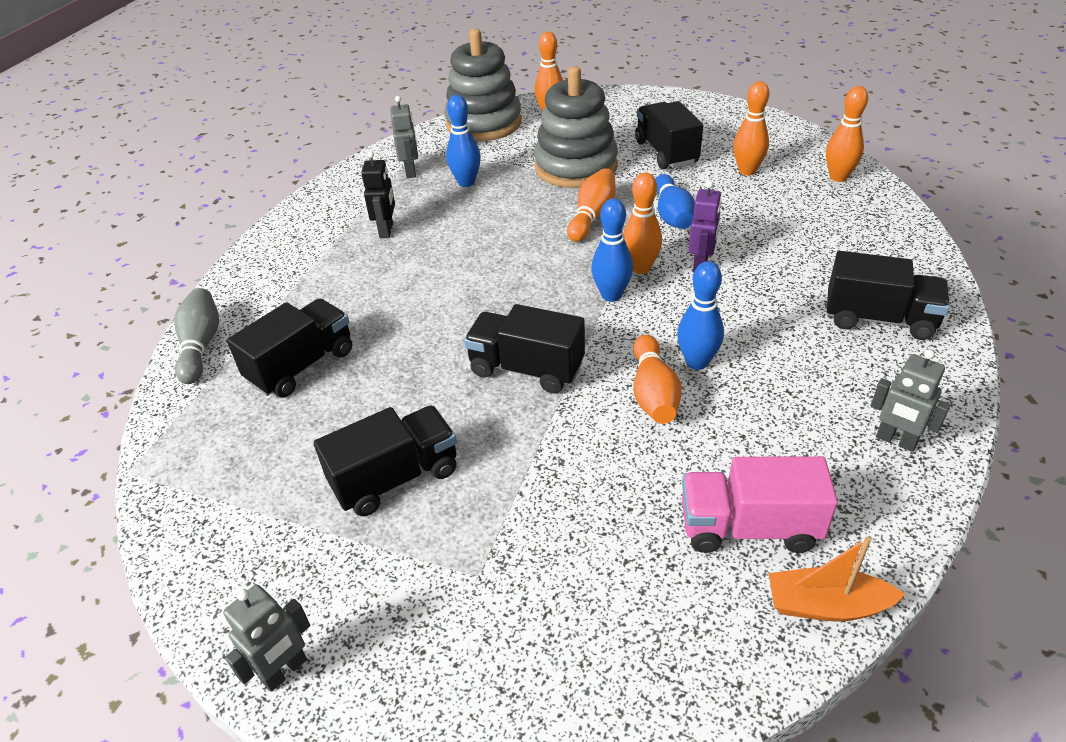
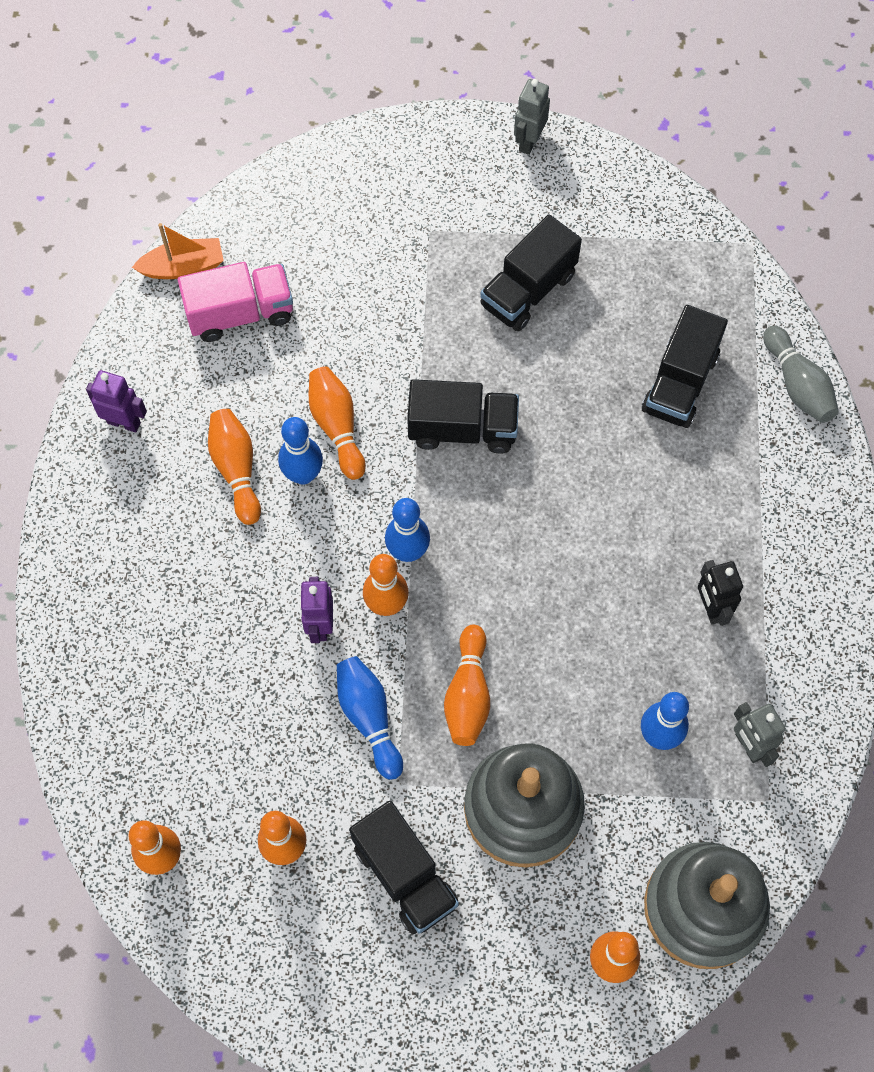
camera: 160 degrees right, 25 degrees up
(766, 377) = (236, 470): none -> orange bowling pin
(879, 319) = (127, 577): black truck -> none
(896, 440) = (124, 422): grey robot -> purple robot

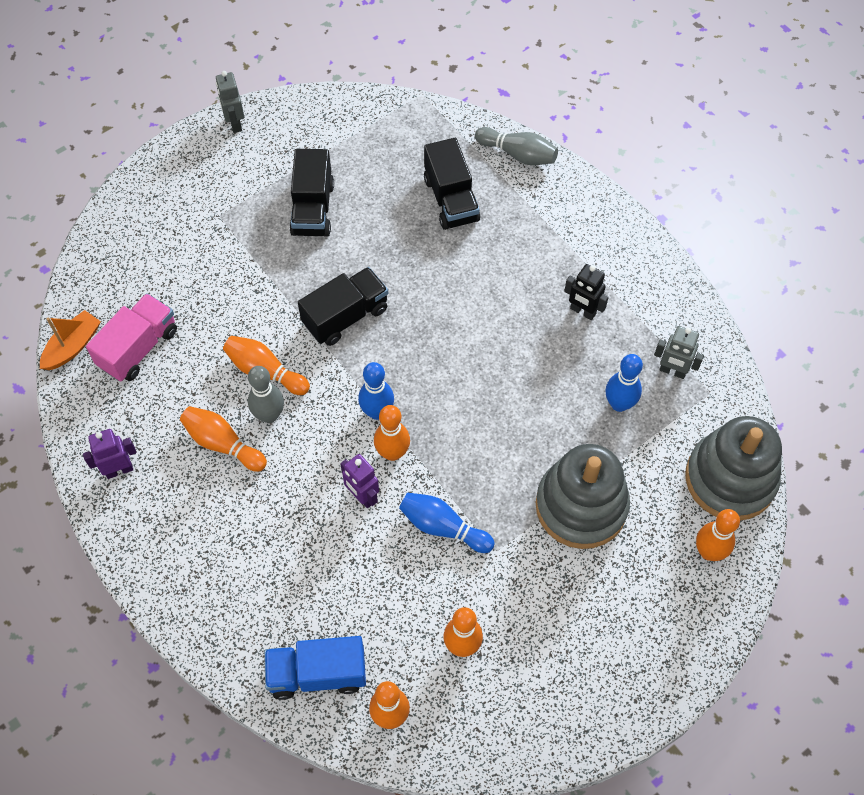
camera: 40 degrees left, 5 degrees down
(132, 762) = (317, 674): none -> blue truck
(303, 474) = (269, 415): blue bowling pin -> grey bowling pin
(405, 875) = (548, 601): black truck -> none
(468, 694) = (489, 466): orange bowling pin -> none

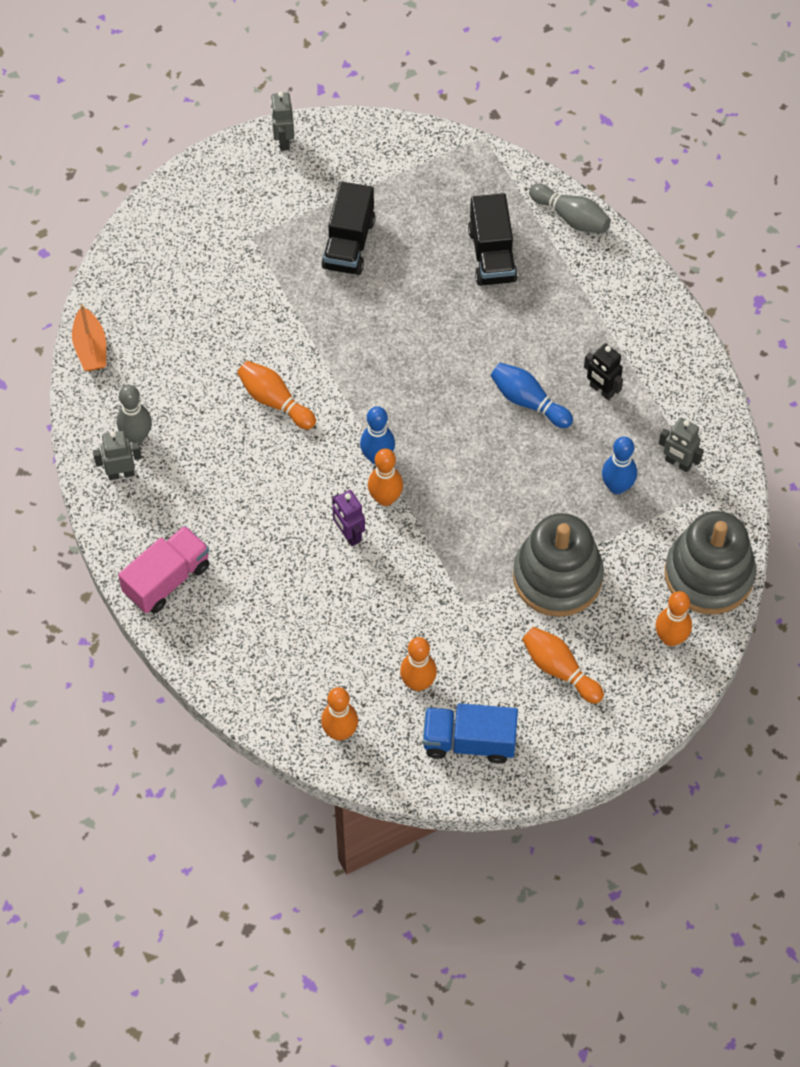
camera: 10 degrees right, 0 degrees up
(73, 346) = (90, 347): orange boat -> orange boat turned 120 degrees clockwise
(119, 470) = (121, 473): purple robot -> grey robot
(138, 348) = (154, 359): pink truck -> pink truck (167, 579)
(223, 444) = (223, 464): orange bowling pin -> orange bowling pin (559, 669)
(269, 415) = (272, 444): grey bowling pin -> grey bowling pin (136, 436)
(317, 674) = (279, 686): blue truck -> blue truck (469, 741)
(345, 316) = (363, 359): black truck -> none
(443, 527) = (421, 575): blue bowling pin -> blue bowling pin (528, 401)

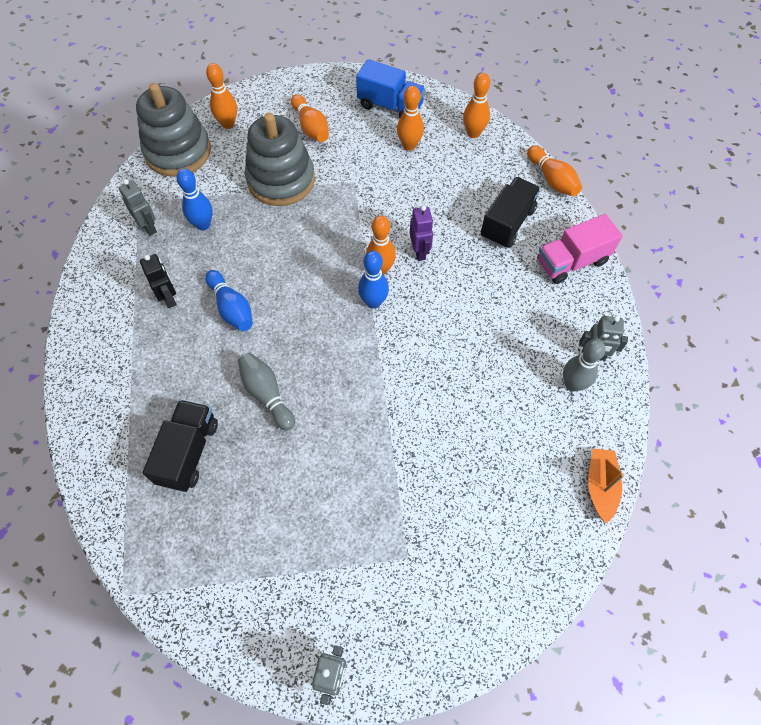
camera: 160 degrees left, 0 degrees up
(275, 401) = (441, 376): orange bowling pin -> orange bowling pin (552, 179)
(349, 244) = (315, 513): black truck -> black truck (507, 223)
(571, 217) = (95, 466): grey bowling pin -> grey bowling pin (267, 394)

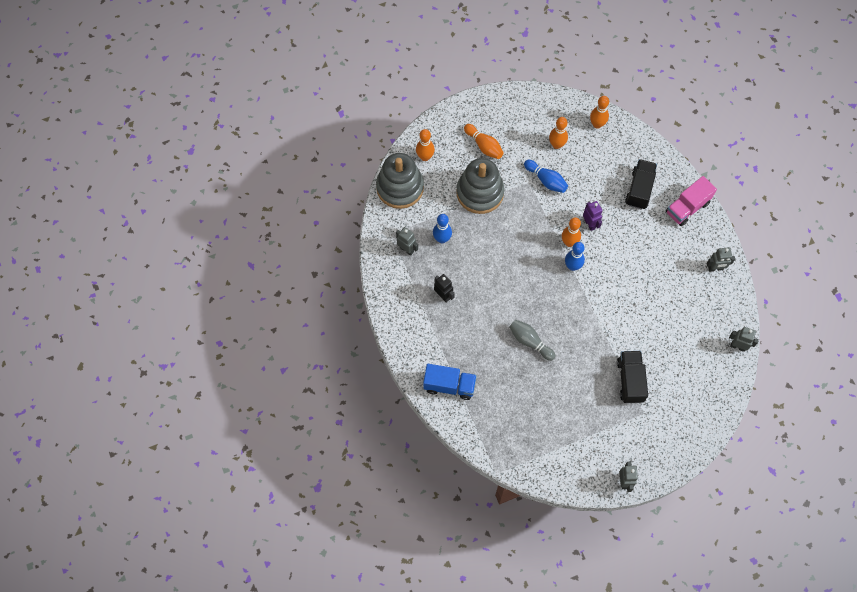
camera: 15 degrees left, 5 degrees up
(188, 452) = (498, 388): black truck -> black truck (630, 380)
(232, 308) = (485, 292): blue bowling pin -> blue bowling pin (546, 180)
(390, 106) = (532, 115): blue truck -> blue truck (449, 385)
(552, 179) = (659, 149): orange bowling pin -> none
(572, 384) = (708, 289): grey bowling pin -> none
(600, 486) = (737, 346): orange boat -> grey robot

